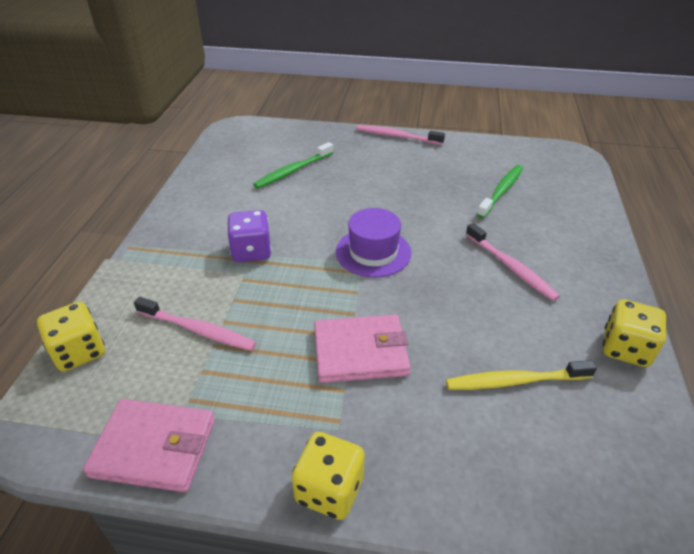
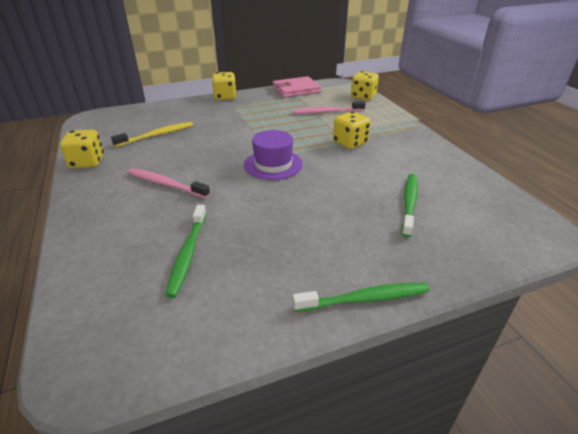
camera: 150 degrees right, 5 degrees down
(251, 251) = (350, 143): purple dice -> yellow dice
(360, 352) = (242, 125): pink wallet -> none
(397, 136) = (365, 299): pink toothbrush -> green toothbrush

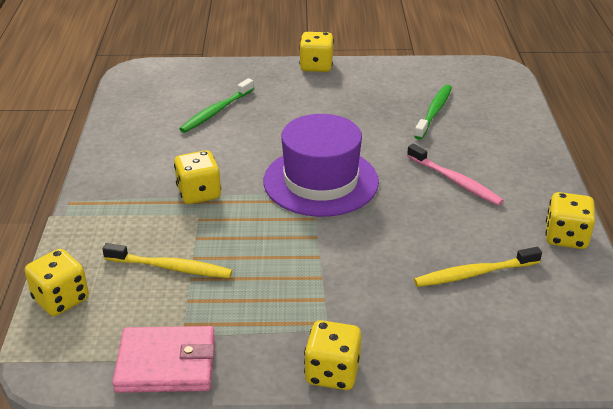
camera: 160 degrees left, 0 degrees up
(273, 164) = (321, 181): purple hat -> purple hat, size x1.53
(327, 112) = (171, 267): pink toothbrush -> yellow toothbrush
(365, 299) = (316, 66): green toothbrush -> yellow dice

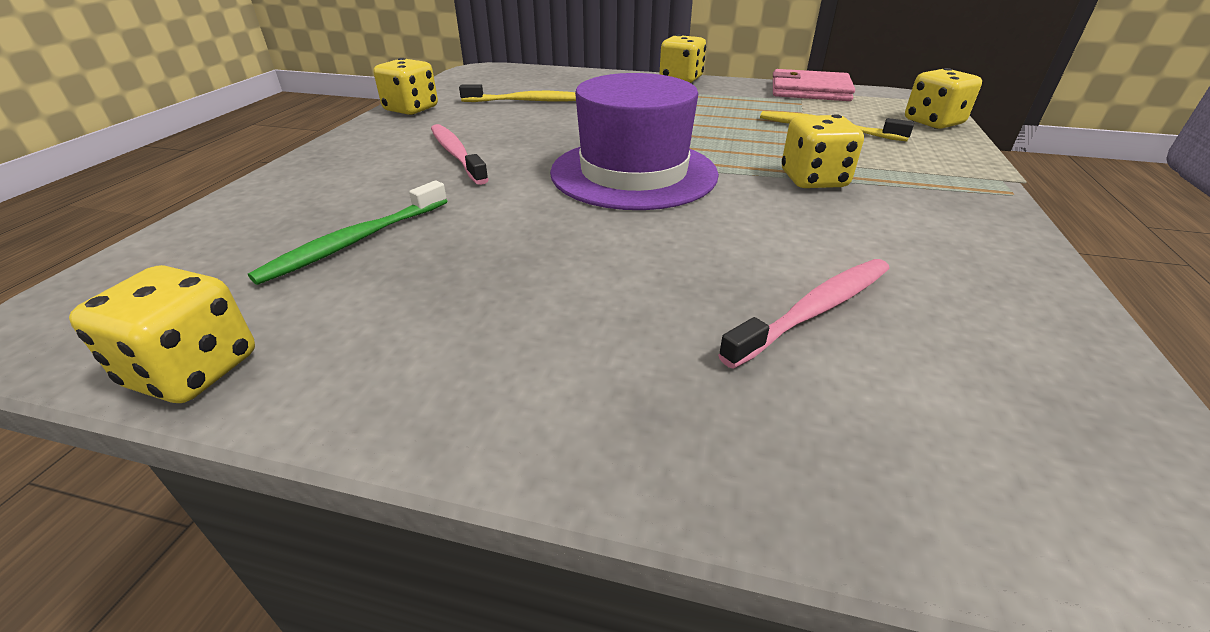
camera: 165 degrees left, 0 degrees up
(216, 111) = (814, 311): green toothbrush -> pink toothbrush
(316, 66) = (494, 432): yellow dice -> yellow dice (193, 370)

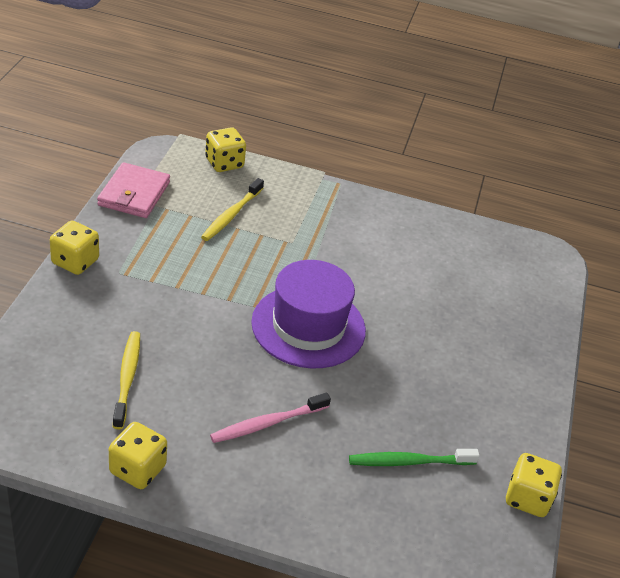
camera: 95 degrees left, 5 degrees up
(355, 241) = (409, 462): green toothbrush -> green toothbrush turned 135 degrees clockwise
(813, 180) = (321, 249): yellow dice -> none
(814, 311) = (457, 290): pink toothbrush -> none

